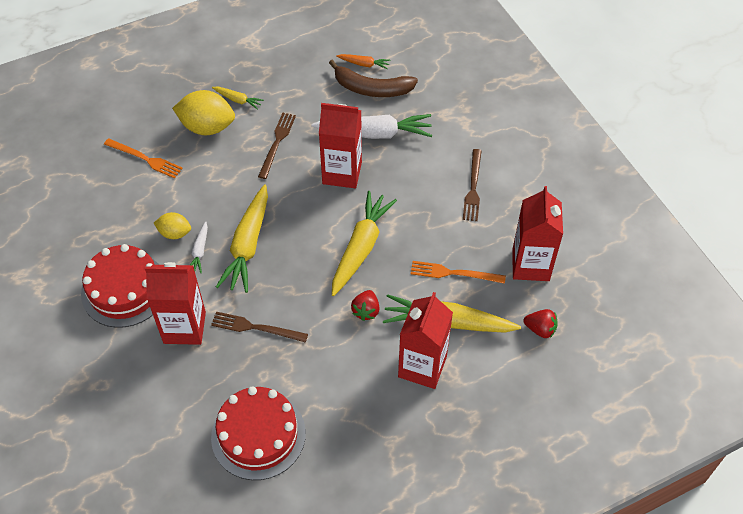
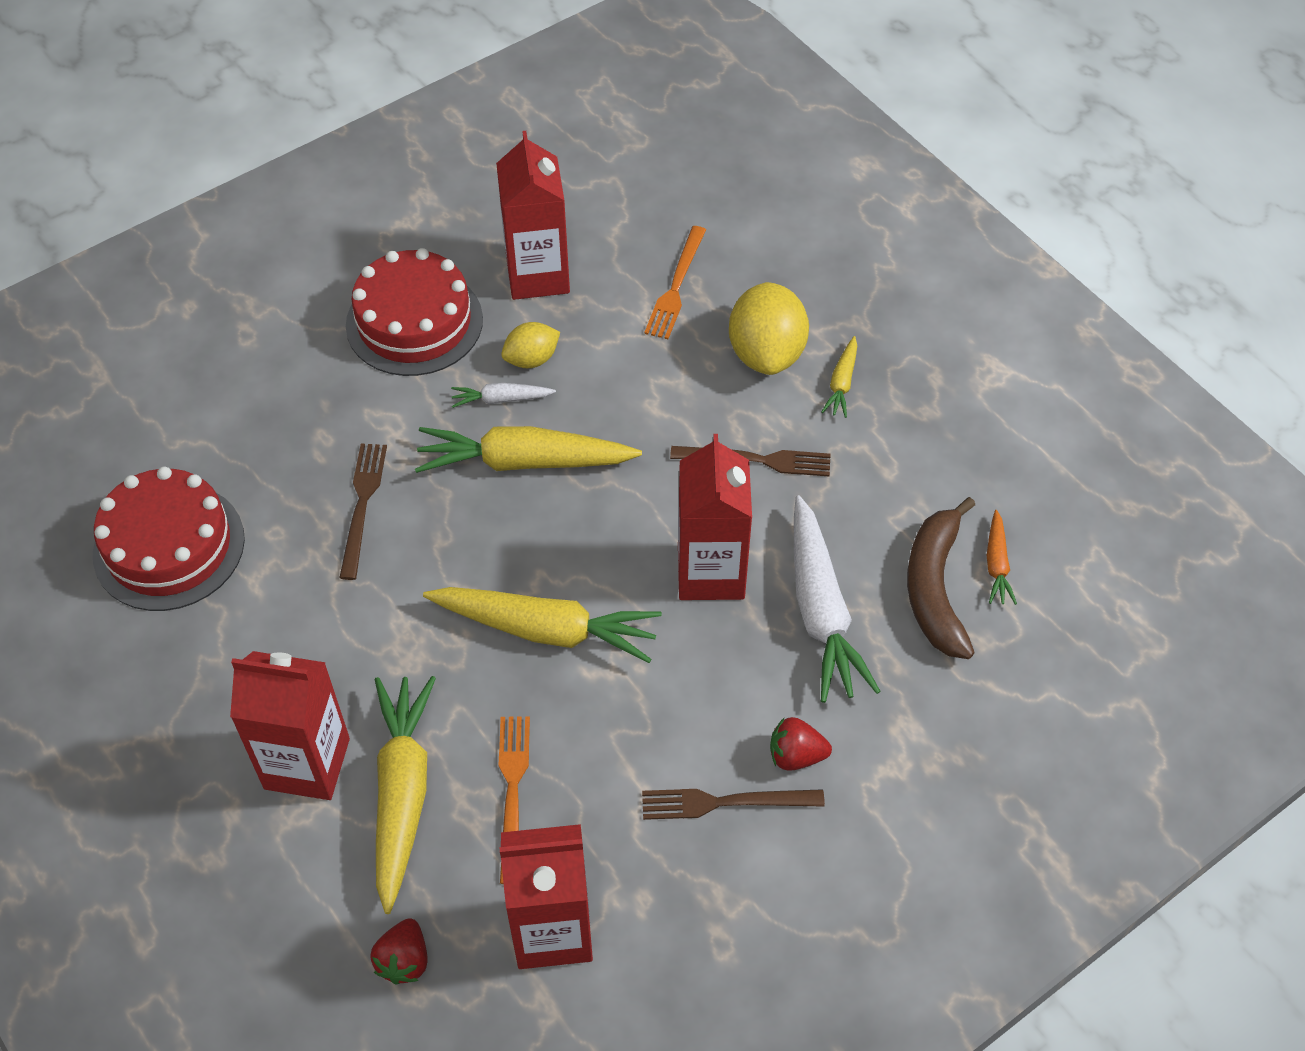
camera: 80 degrees right, 0 degrees up
(175, 233) = (531, 359): yellow lemon -> yellow lemon turned 60 degrees clockwise
(184, 327) = (353, 412): red carton -> red carton (537, 275)
(366, 311) = (412, 658): red strawberry -> red strawberry (796, 755)

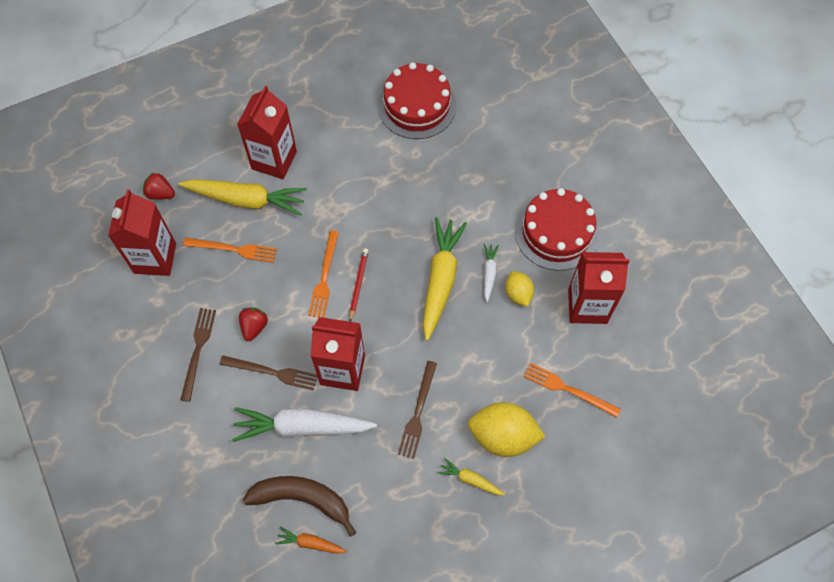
camera: 100 degrees right, 10 degrees up
(362, 505) = (426, 195): brown fork -> brown fork (272, 372)
(546, 630) = (324, 277): yellow carrot -> orange fork
(551, 576) = (358, 284): none -> red pencil
(796, 755) = (215, 392): red strawberry -> red strawberry (254, 327)

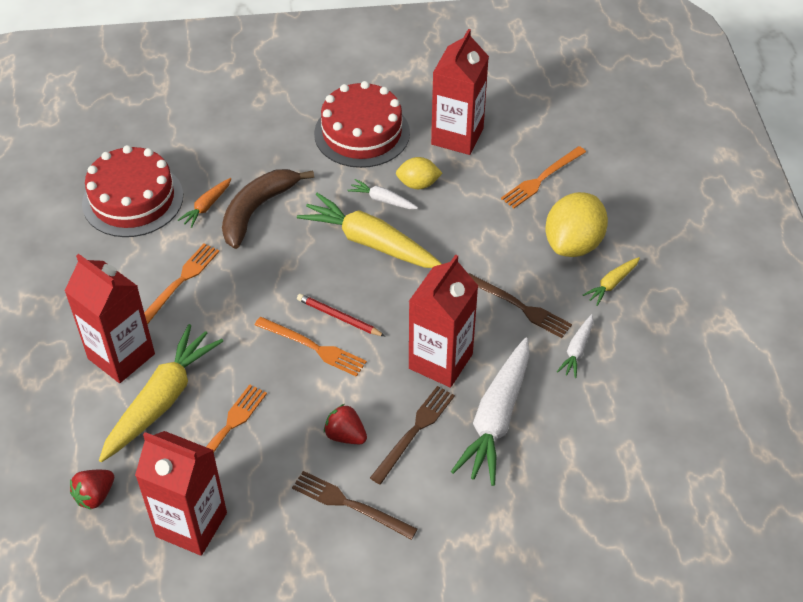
camera: 70 degrees left, 15 degrees down
(302, 499) = (584, 441): brown banana -> brown banana (257, 210)
(310, 543) = (639, 446): orange carrot -> orange carrot (207, 206)
(351, 168) = (180, 282): none -> orange fork
(389, 469) = (577, 350): none -> white carrot

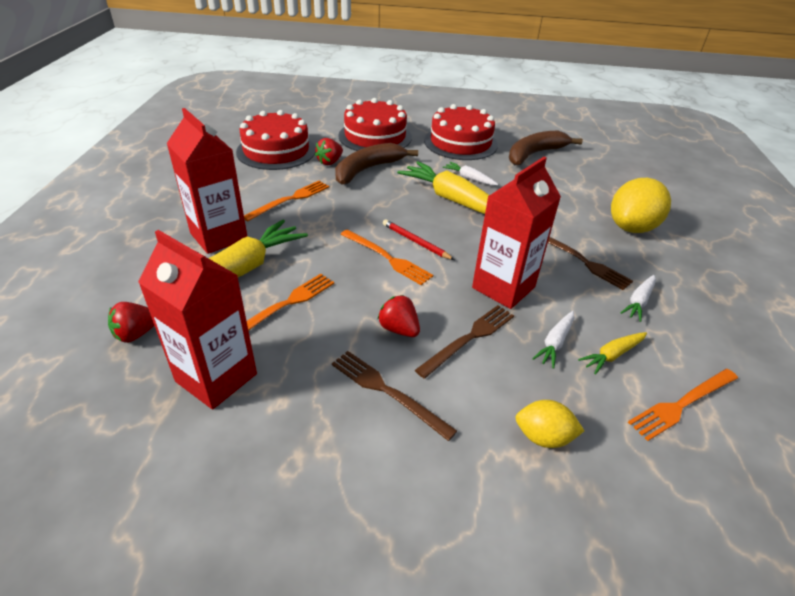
camera: 10 degrees right, 10 degrees down
(207, 206) = (330, 162): orange carrot -> red strawberry
(250, 144) = (375, 136): none -> red cake
(418, 184) = (499, 174): yellow lemon -> yellow lemon (543, 437)
(457, 136) = (534, 154): red carton -> brown banana
(496, 418) = (555, 343): white carrot -> white carrot, size x0.48
(542, 179) = (603, 185): orange fork -> orange fork (682, 404)
(611, 284) = (669, 259): yellow carrot -> yellow carrot (612, 355)

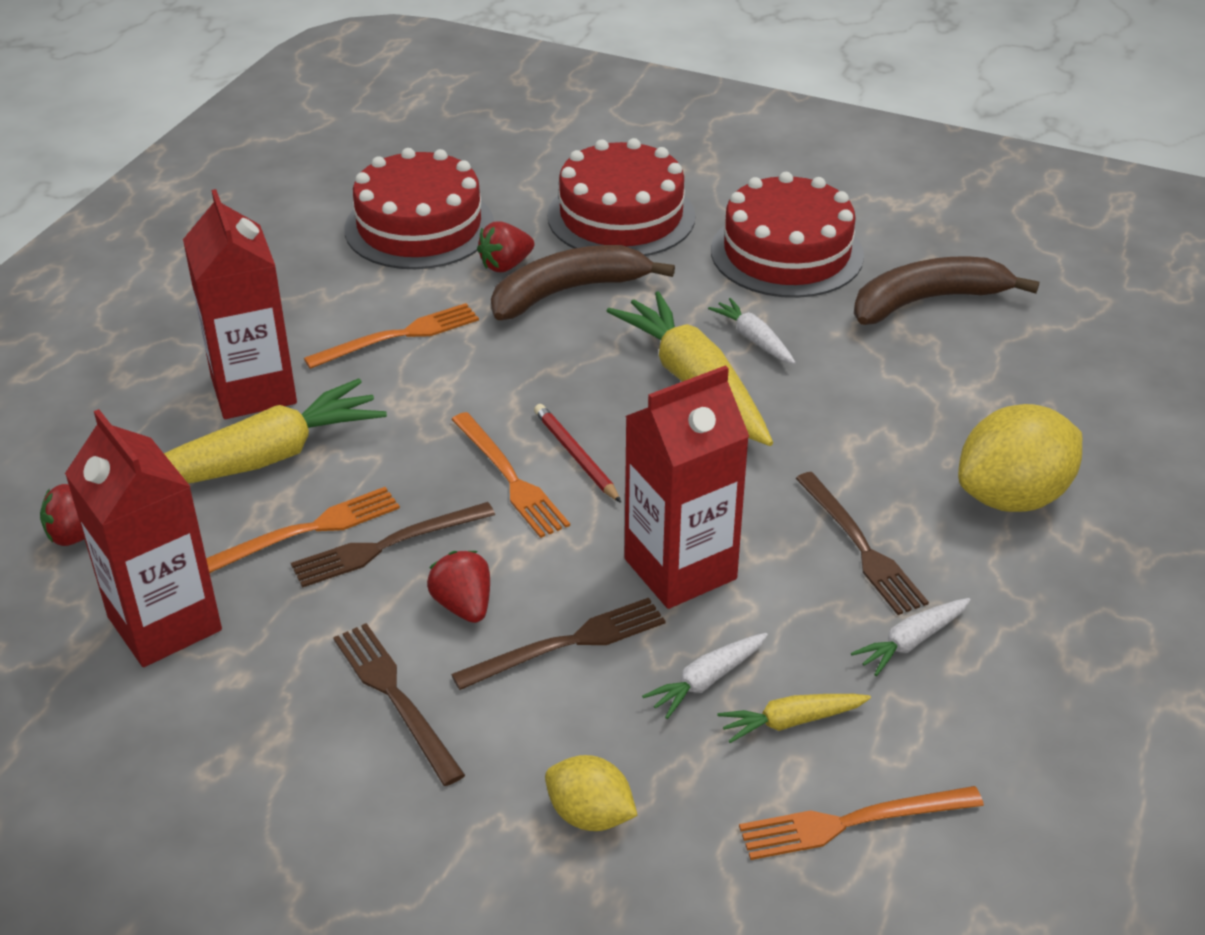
camera: 20 degrees right, 0 degrees up
(337, 305) = (387, 546): none -> brown fork

